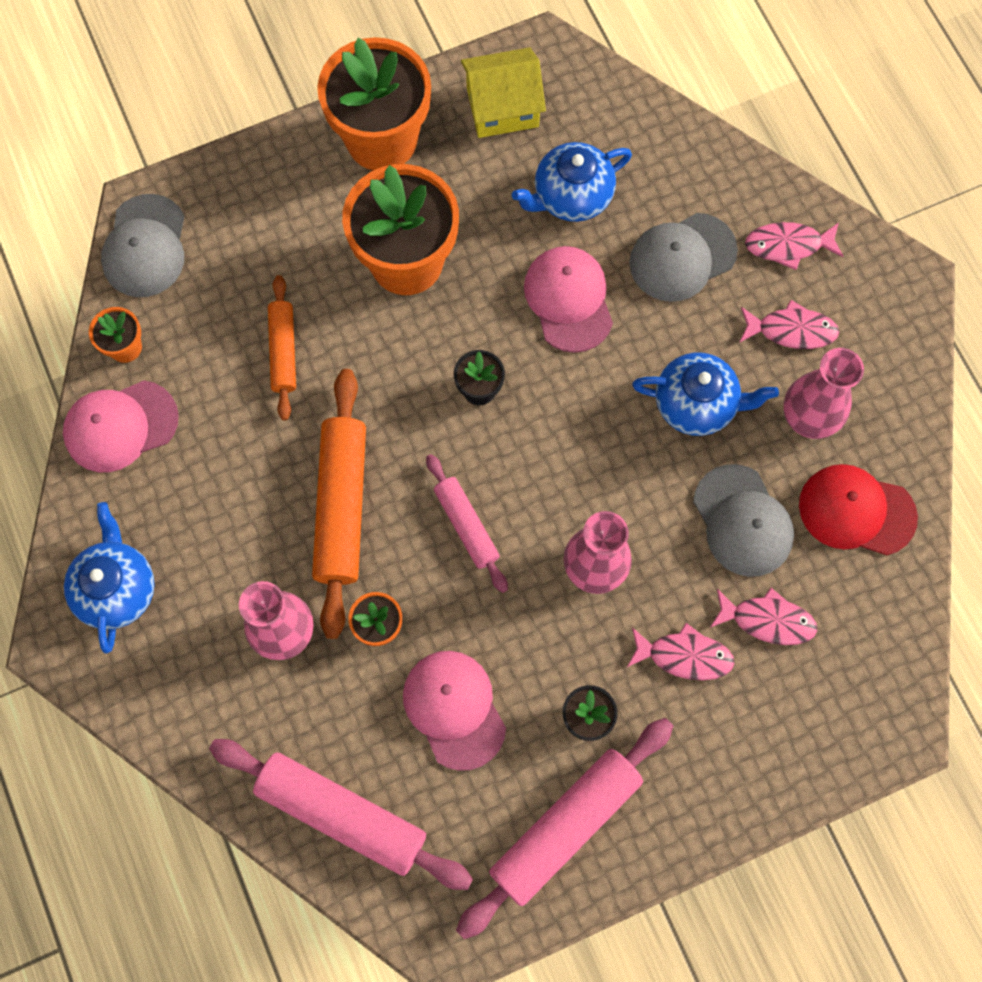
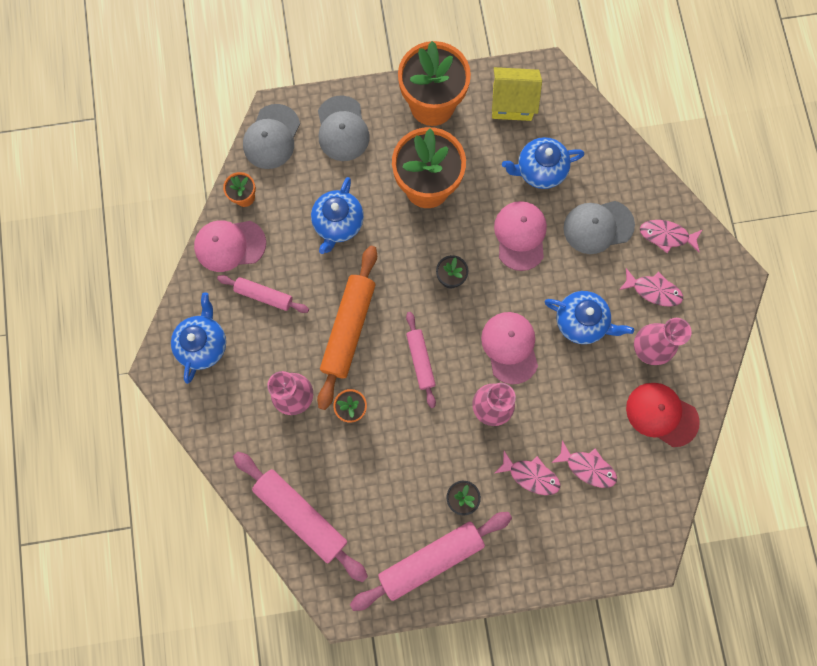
camera: 15 degrees right, 5 degrees up
(195, 490) = (264, 296): none -> pink rolling pin
(283, 351) = (338, 224): orange rolling pin -> blue teapot
(454, 709) = (384, 470): pink cap -> pink cap (510, 347)
(742, 521) = (589, 402): grey cap -> grey cap (342, 129)

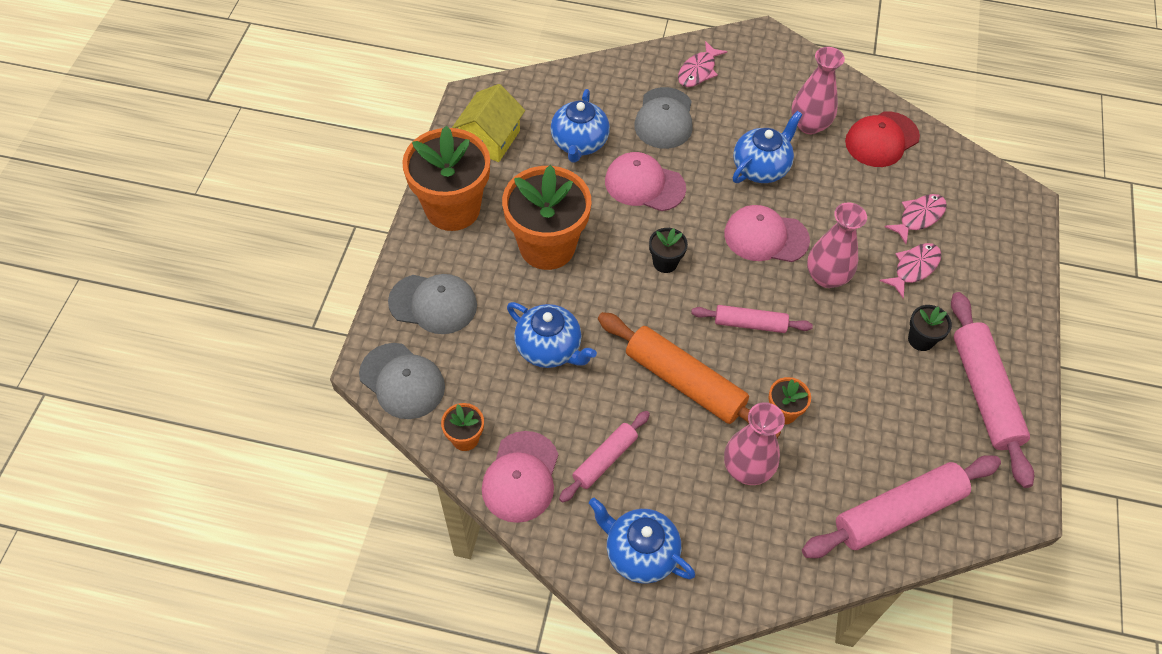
camera: 70 degrees left, 20 degrees down
(653, 290) = (750, 100): pink fish -> none

